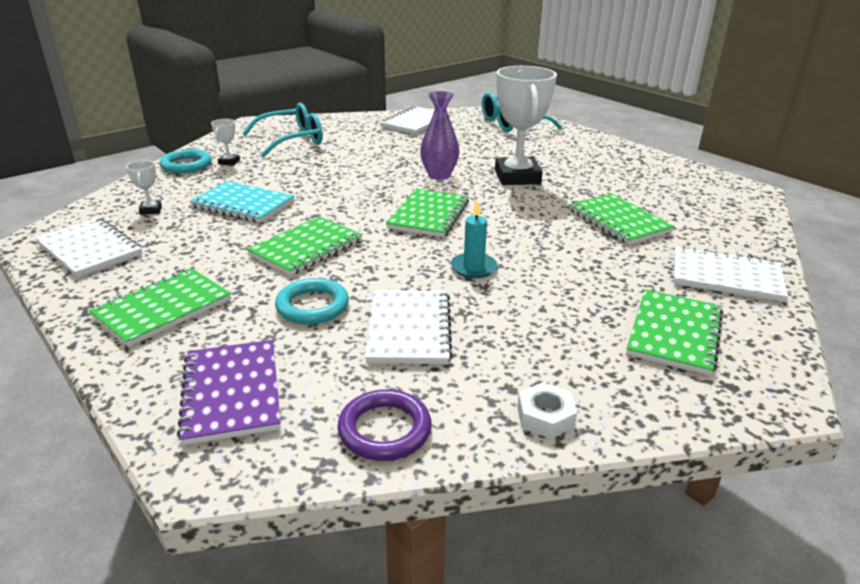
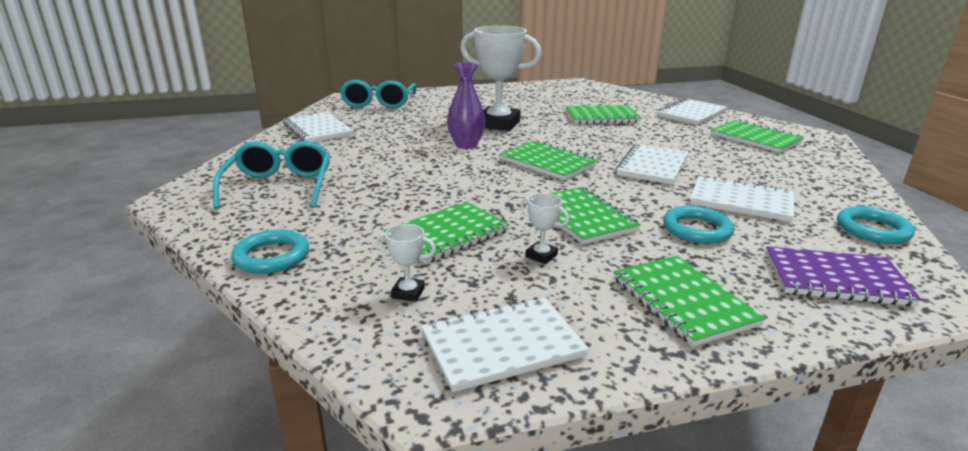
camera: 65 degrees left, 5 degrees down
(229, 162) = (300, 228): white trophy -> white trophy (541, 256)
(243, 204) = (447, 234): turquoise notebook -> green notebook
(384, 429) = (872, 230): purple ring -> turquoise ring
(473, 268) = (652, 166): turquoise candle -> white notebook
(545, 417) = (847, 185): white nut -> none

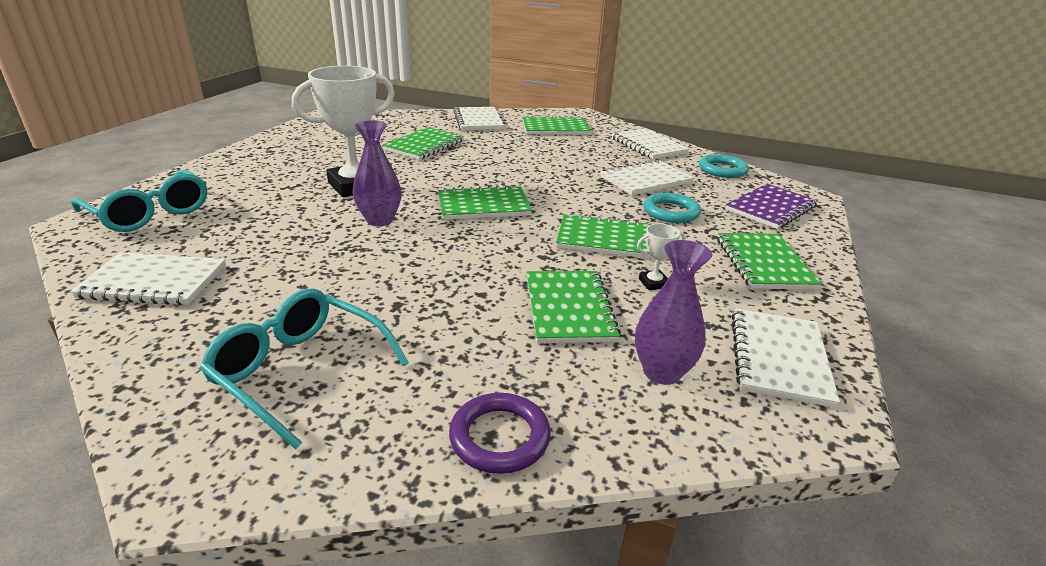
camera: 55 degrees left, 5 degrees up
(272, 256) = (499, 437): turquoise ring -> purple ring
(408, 293) = (662, 372): white trophy -> purple vase
(652, 166) = (551, 176): white notebook -> white notebook (648, 146)
(683, 301) = (764, 263): green notebook -> green notebook turned 75 degrees clockwise

